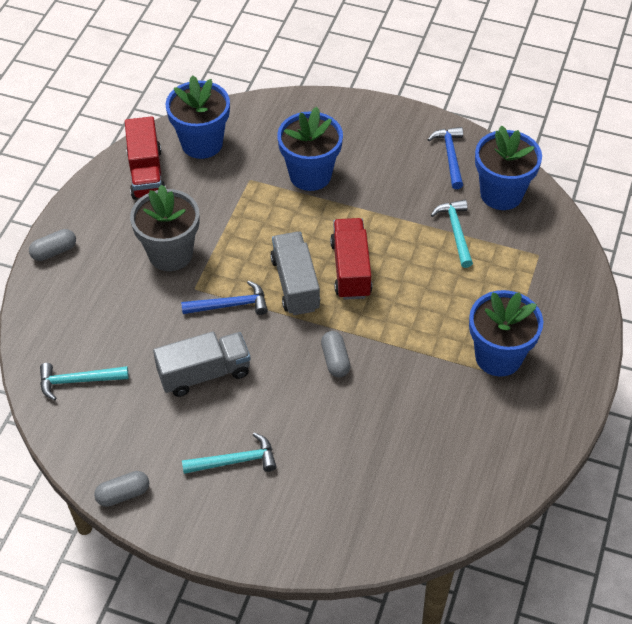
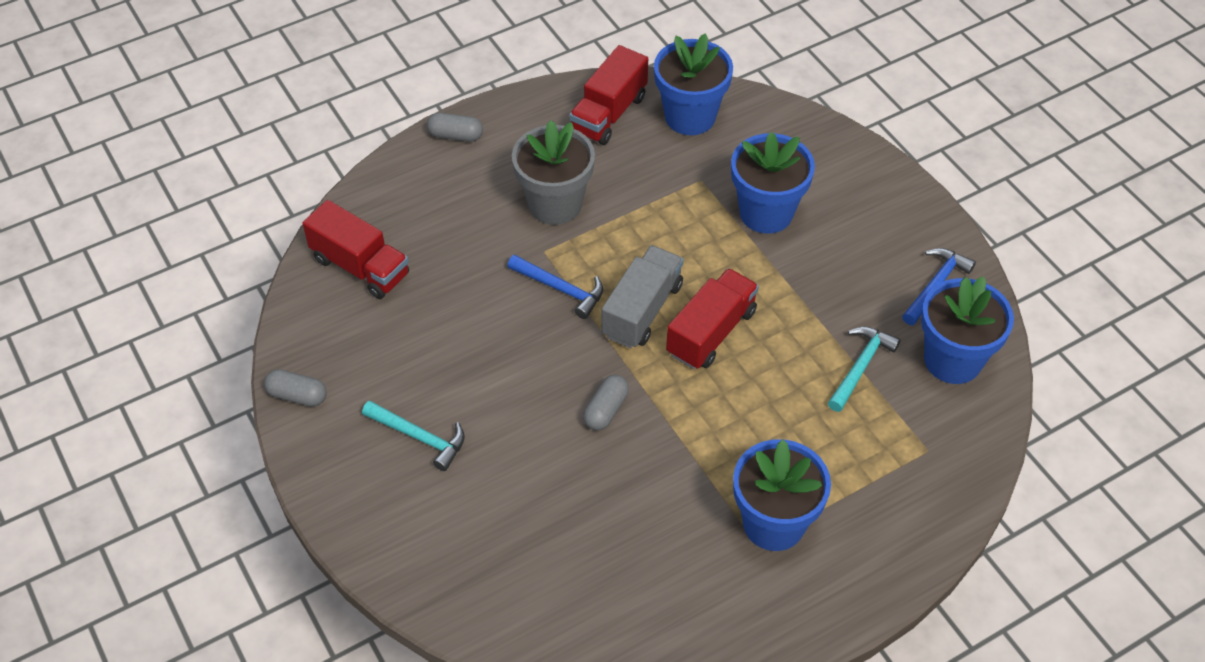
camera: 40 degrees right, 0 degrees up
(78, 381) = (360, 267): turquoise hammer -> red truck
(204, 373) = (473, 337): grey truck -> none

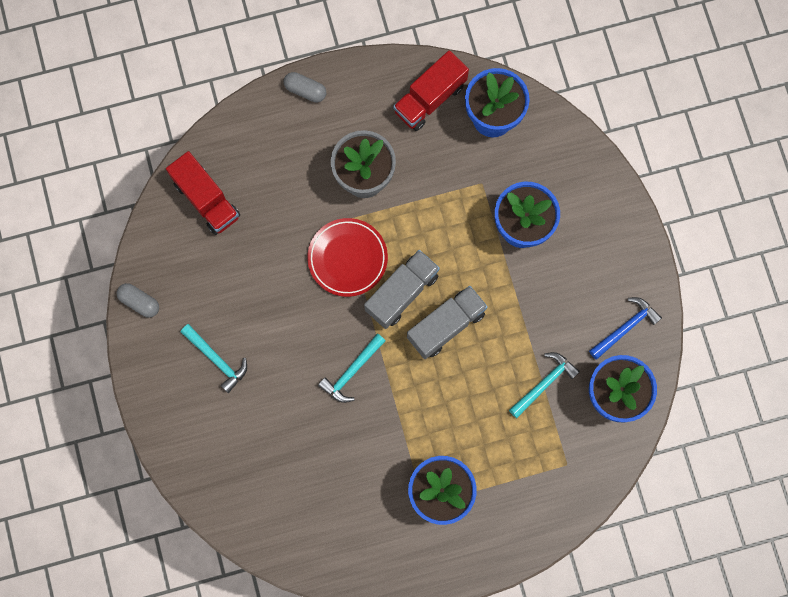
camera: 15 degrees right, 25 degrees up
(560, 289) = (347, 258): blue hammer -> red plate
(606, 410) = (351, 371): grey capsule -> turquoise hammer
(711, 332) = (446, 325): red truck -> grey truck

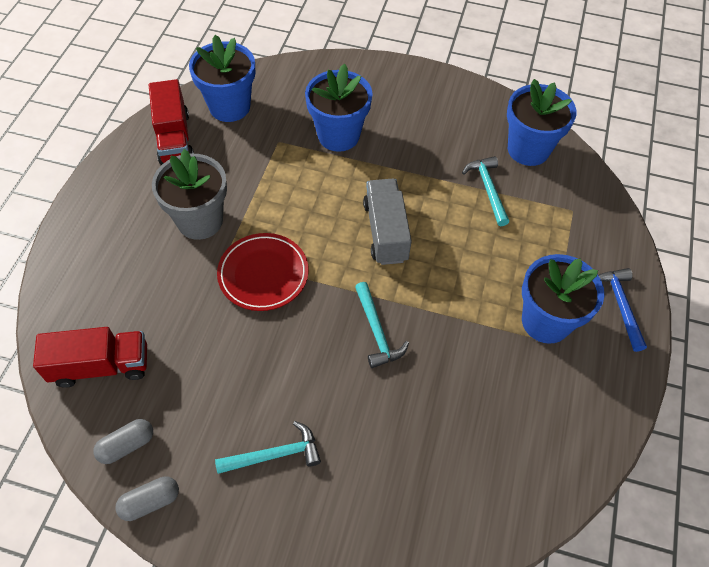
camera: 60 degrees left, 20 degrees down
(305, 90) = (78, 222): grey capsule -> grey capsule (127, 445)
(402, 293) = (330, 249): grey truck -> none
(625, 327) = (474, 113): blue hammer -> blue hammer (620, 305)

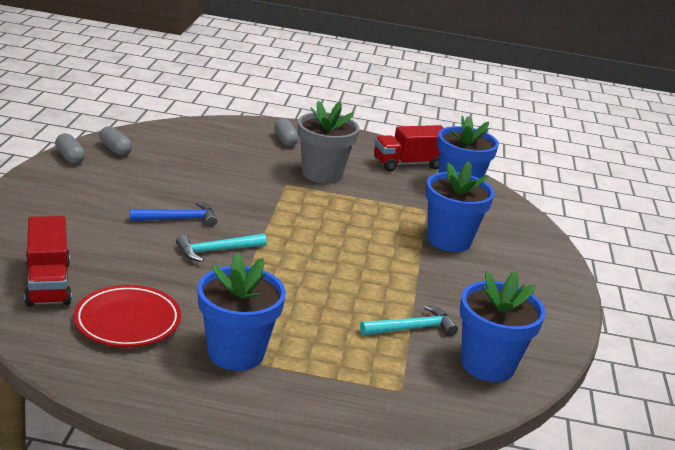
camera: 80 degrees right, 30 degrees down
(101, 366) = (180, 140): red truck -> red truck (48, 283)
(106, 248) = (285, 140): none -> grey capsule
(263, 274) = (271, 200): red plate -> red plate (127, 321)
(275, 455) = (99, 201): turquoise hammer -> none
(385, 232) = (334, 261): grey truck -> none
(620, 305) = (263, 413): blue hammer -> blue hammer (179, 219)

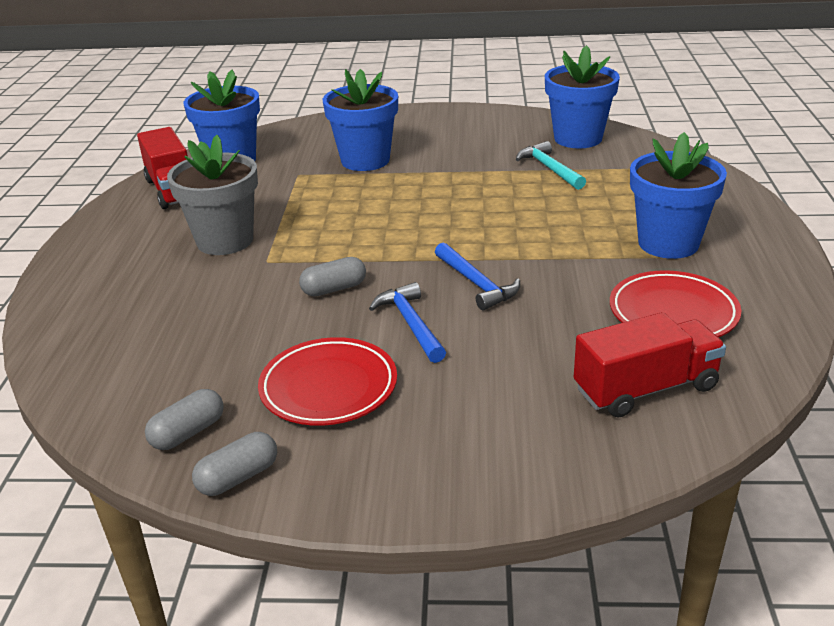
camera: 90 degrees left, 5 degrees up
(128, 186) = (328, 387): none -> red plate
(216, 250) = (476, 284): turquoise hammer -> blue hammer
(285, 140) = (112, 279): grey capsule -> grey capsule (334, 289)

